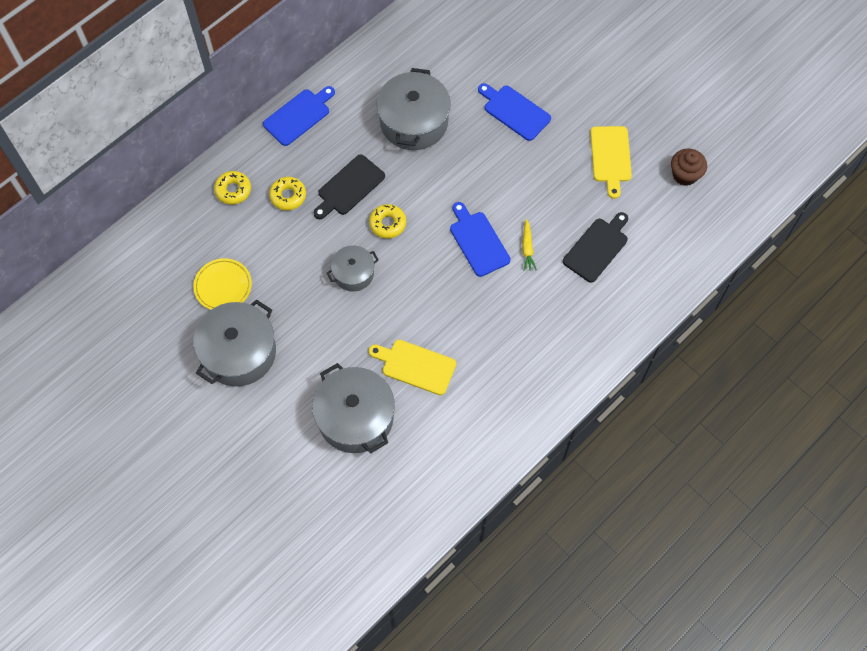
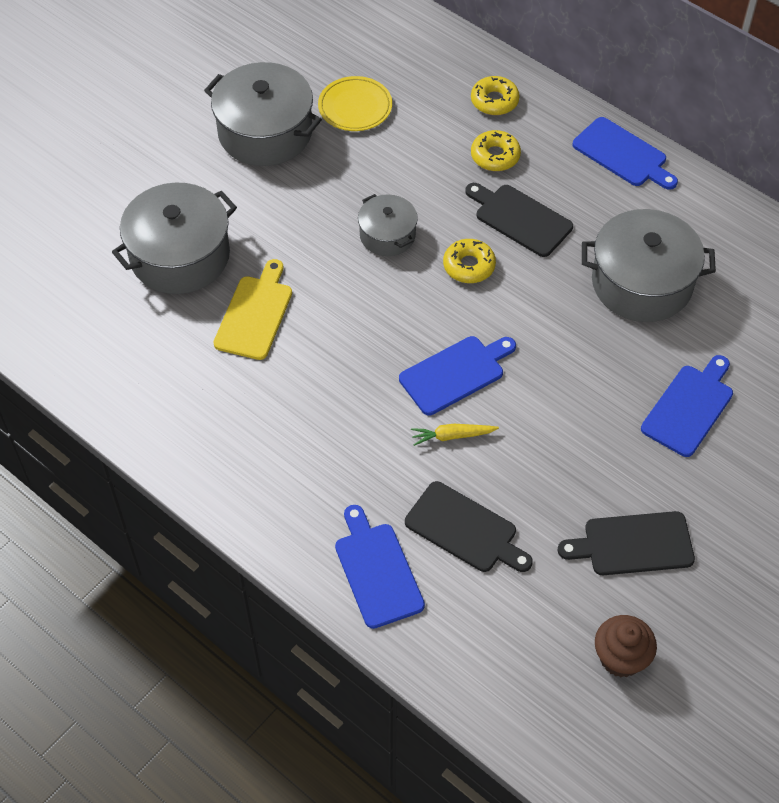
camera: 85 degrees right, 10 degrees down
(611, 157) = (633, 544): yellow cutting board -> black cutting board
(625, 301) = (377, 571): none -> blue cutting board

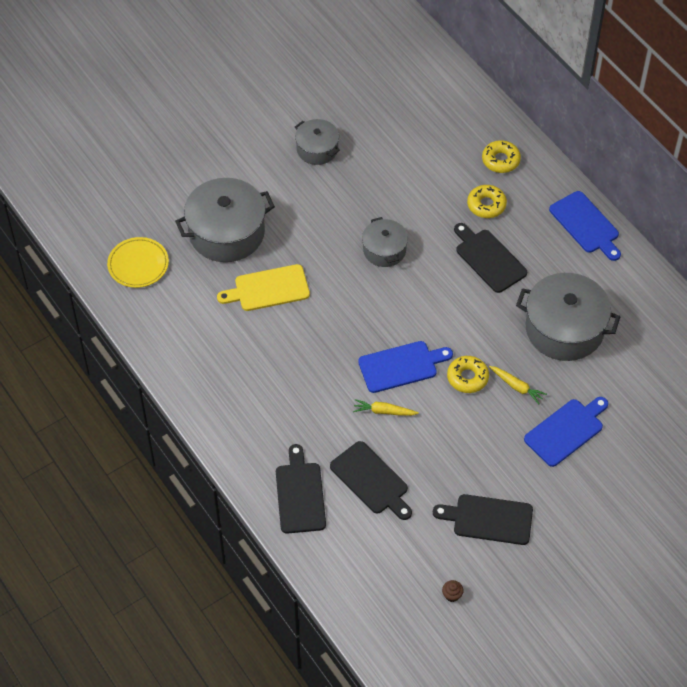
camera: 15 degrees right, 0 degrees up
(255, 314) = (268, 289): yellow cutting board -> yellow cutting board turned 135 degrees counterclockwise
(265, 132) = (317, 149): grey pot -> grey pot, size x0.56
(355, 107) = (391, 143): yellow plate -> yellow plate (138, 264)
(377, 571) = (300, 494): blue cutting board -> black cutting board
(469, 266) = (438, 287): yellow donut -> yellow donut (467, 377)
(609, 366) = (517, 387): none -> yellow carrot
(621, 658) = (452, 595): brown cupcake -> brown cupcake, size x0.48

